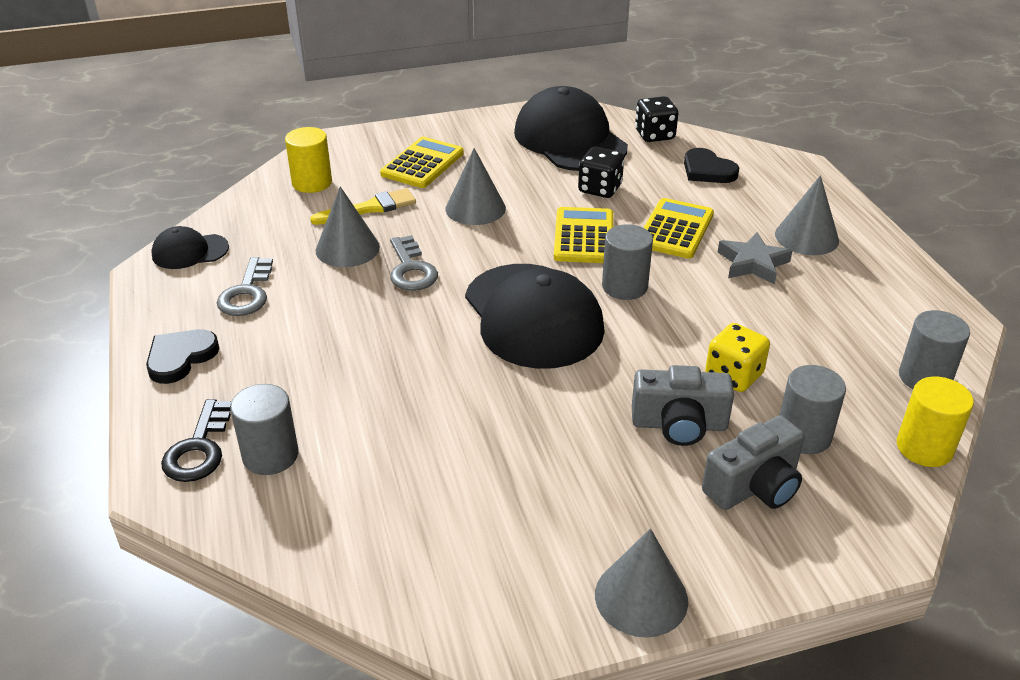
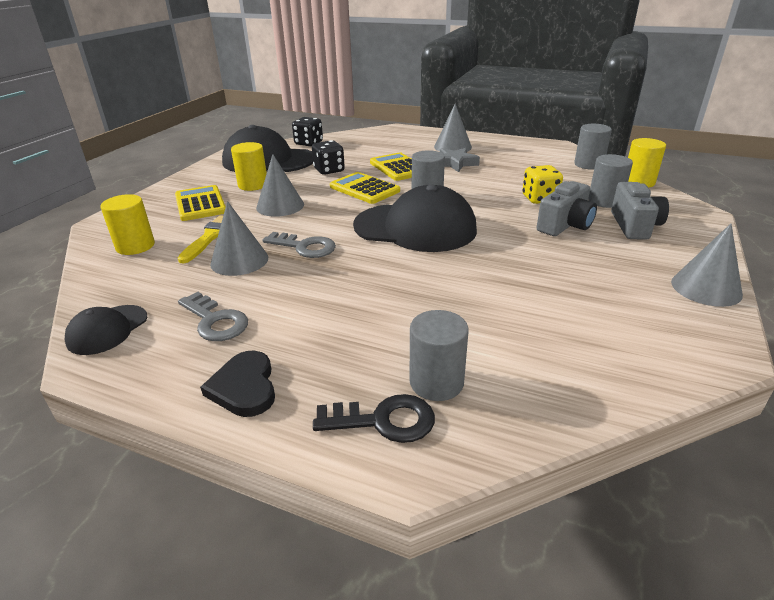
camera: 50 degrees left, 5 degrees down
(199, 449) = (384, 420): black key -> black key turned 45 degrees counterclockwise
(500, 166) = (253, 185): none -> yellow cylinder
(707, 170) = (362, 144): black heart -> none

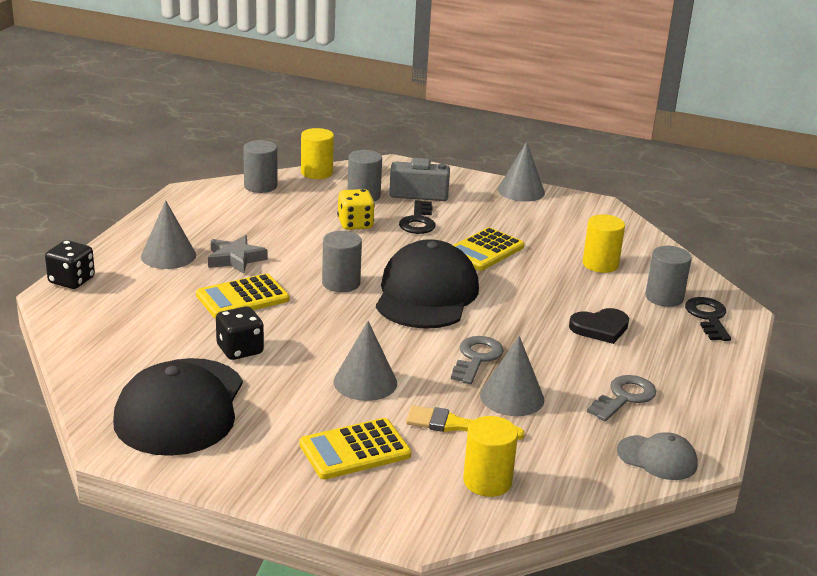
camera: 95 degrees left, 5 degrees down
(107, 330) = (657, 458): black cap -> grey cap
(244, 387) = (701, 372): black heart -> black heart (600, 328)
(253, 185) = (287, 411): yellow cylinder -> yellow cylinder (600, 264)
(308, 143) = (101, 373): black dice -> black dice (71, 281)
(364, 189) = (315, 322): yellow calculator -> yellow calculator (484, 250)
(565, 225) = (418, 221): grey camera -> black key

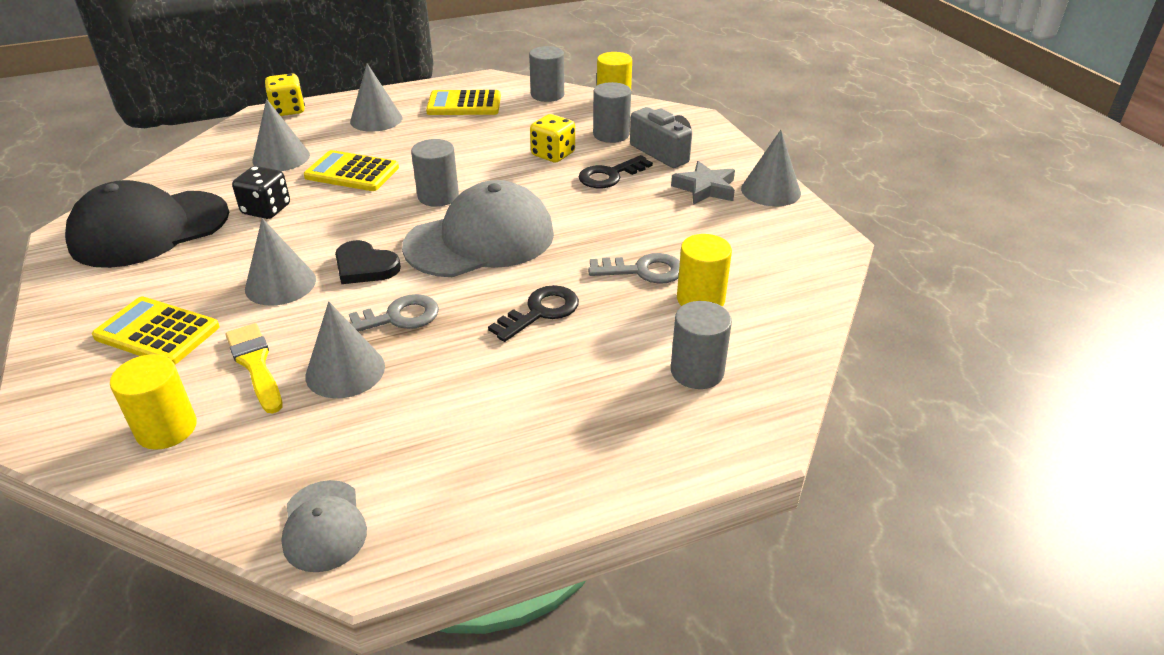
camera: 50 degrees right, 10 degrees up
(71, 281) = (288, 110): black dice -> yellow dice
(159, 314) = (281, 158): none -> grey cone
(235, 259) = (410, 142): grey star -> grey star (705, 188)
(426, 294) = (480, 240): black cap -> grey cap
(484, 250) = (613, 228): yellow calculator -> yellow calculator (464, 104)
(600, 328) = (560, 360): black heart -> black heart (365, 266)
(624, 397) = (432, 442): grey key -> grey key (643, 270)
(708, 317) = (702, 423): black key -> black key (540, 312)

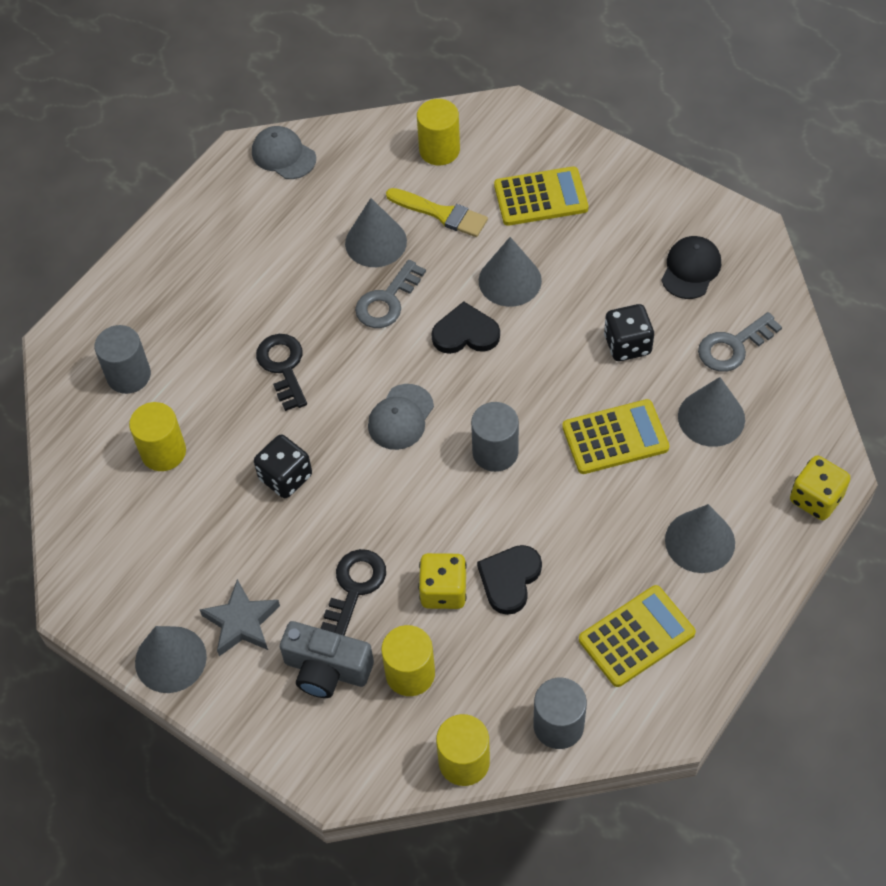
camera: 150 degrees right, 20 degrees up
(149, 229) = (691, 269): black cap -> black cap, size x0.49
(480, 240) = (401, 417): grey cap -> grey cap, size x0.49
(506, 144) = (509, 579): none -> black heart
(540, 312) = (283, 367): black key -> black key turned 150 degrees clockwise
(607, 243) = (285, 477): none -> black dice
(611, 134) = (410, 673): grey cylinder -> yellow cylinder
(643, 270) = (231, 459): grey key -> grey key (733, 346)

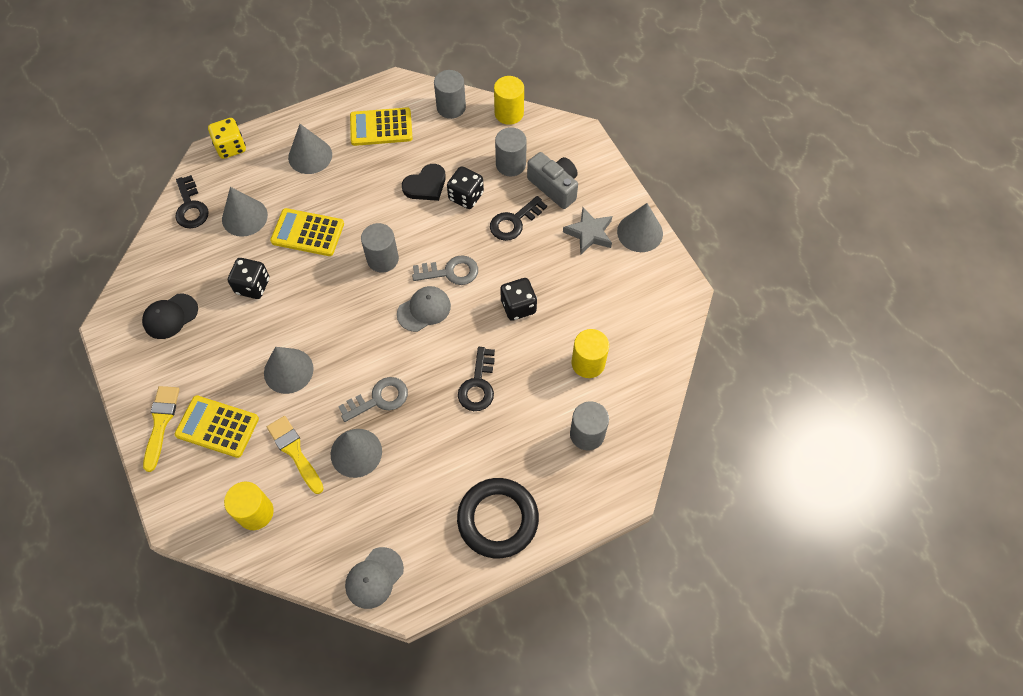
camera: 155 degrees left, 5 degrees up
(187, 254) = (498, 519): none -> black ring
(283, 155) = (374, 578): grey cap -> grey cap turned 60 degrees clockwise
(410, 673) = (510, 164): yellow cylinder -> grey cylinder
(443, 591) = (466, 196): yellow dice -> black dice
(465, 333) = (345, 347): black heart -> none
(602, 174) = (161, 423): none -> yellow brush
(733, 346) = (193, 252): grey key -> grey key (450, 272)
(789, 396) = (191, 207): none -> black key

